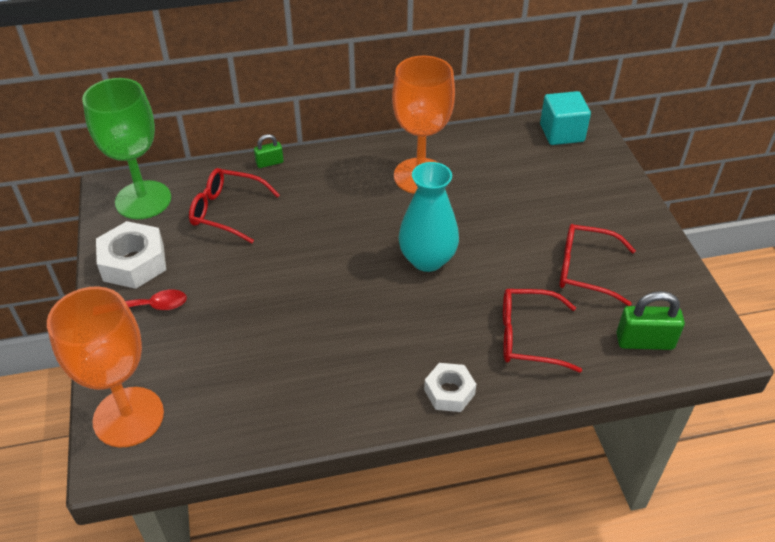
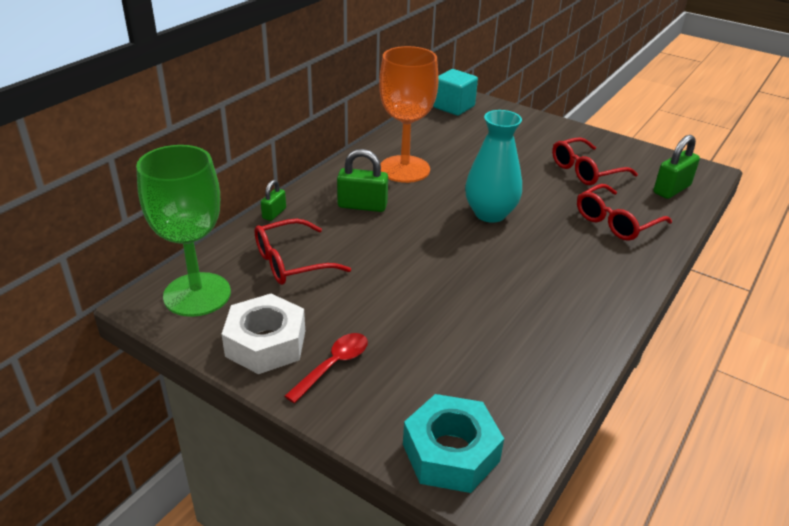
camera: 45 degrees left, 10 degrees down
(128, 417) = (450, 452): orange goblet -> turquoise nut
(339, 192) = (362, 206): none -> green padlock
(449, 392) = (627, 278): white nut -> none

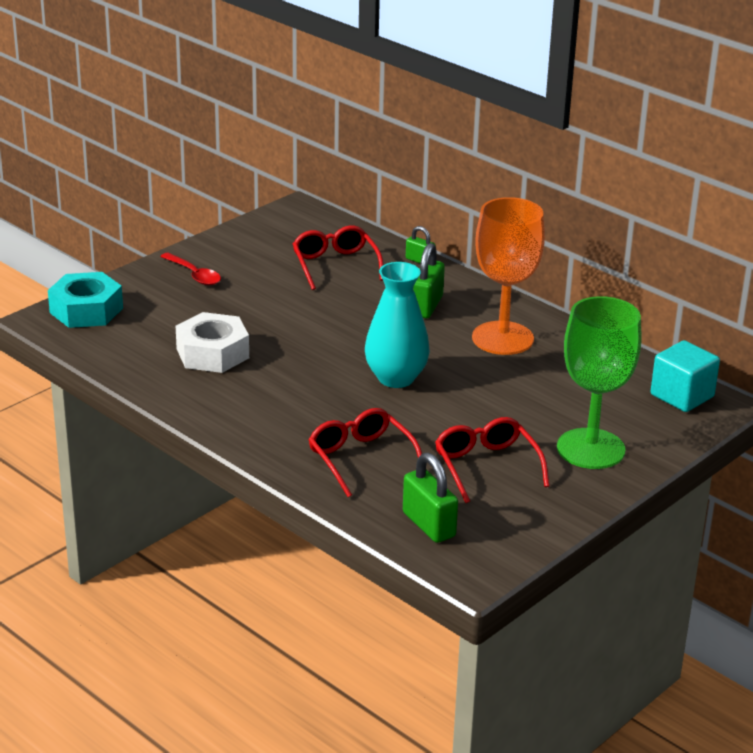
camera: 100 degrees right, 5 degrees down
(197, 294) = (302, 226): green goblet -> green goblet (590, 449)
(266, 343) = (231, 251): white nut -> white nut (212, 353)

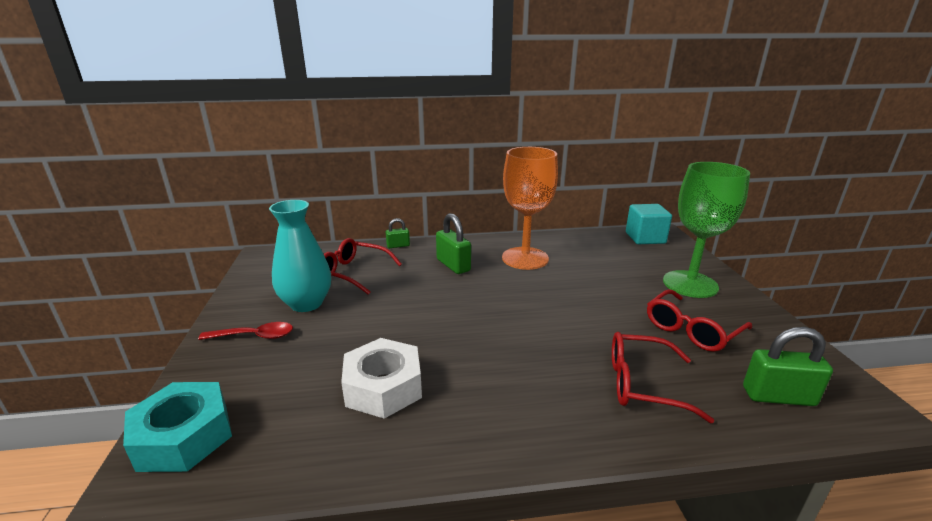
camera: 50 degrees left, 5 degrees down
(396, 378) = (531, 314): turquoise vase -> turquoise vase (306, 303)
(486, 466) = (691, 330): red glasses -> red glasses turned 60 degrees counterclockwise

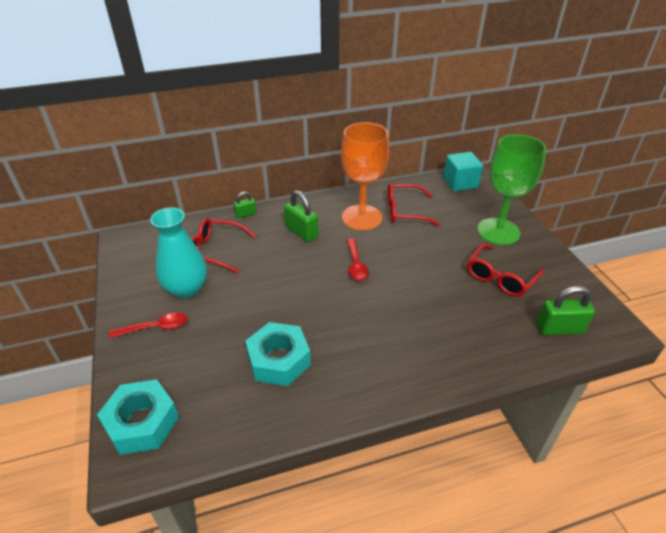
camera: 10 degrees left, 15 degrees up
(383, 387) = (279, 360): white nut -> turquoise nut
(508, 300) = (356, 265): none -> red spoon
(643, 384) = (468, 331): red glasses -> red glasses (404, 211)

